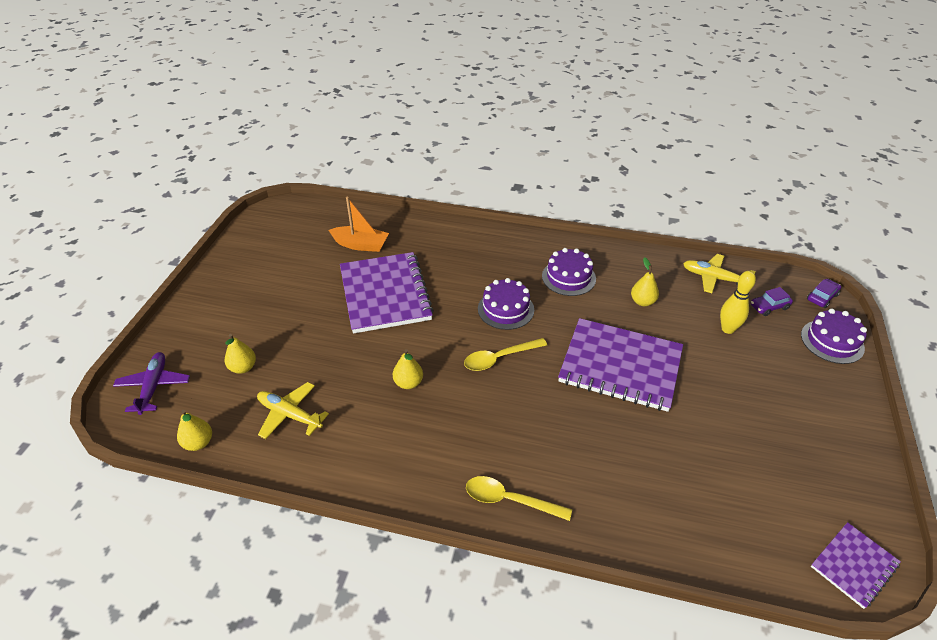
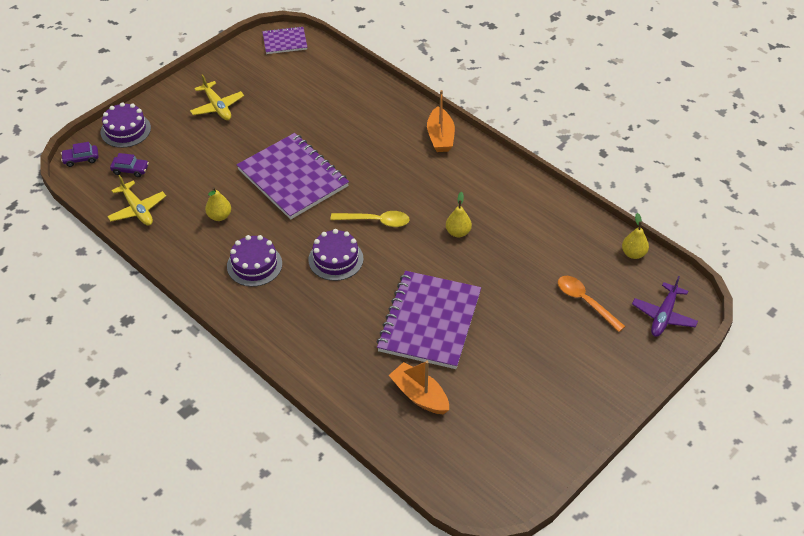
camera: 150 degrees left, 5 degrees up
(243, 367) = (585, 301): yellow pear -> orange spoon
(290, 415) = (559, 246): yellow plane -> yellow plane (217, 107)
(509, 500) = (440, 137): yellow spoon -> orange boat
(727, 329) = (184, 168): yellow bowling pin -> none

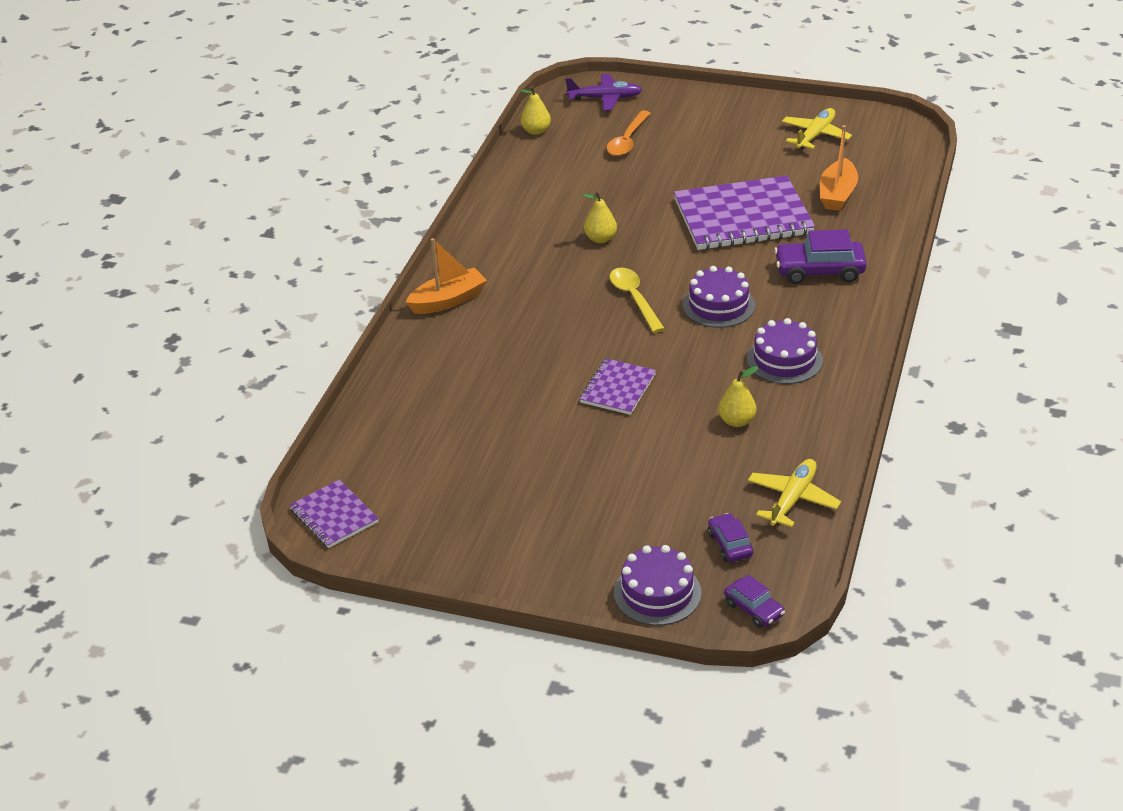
camera: 115 degrees left, 10 degrees down
(217, 107) = (534, 519): yellow plane -> yellow plane (815, 135)
(293, 178) = (617, 388): purple notebook -> purple notebook, size x0.51
(331, 332) = (819, 271): none -> purple car

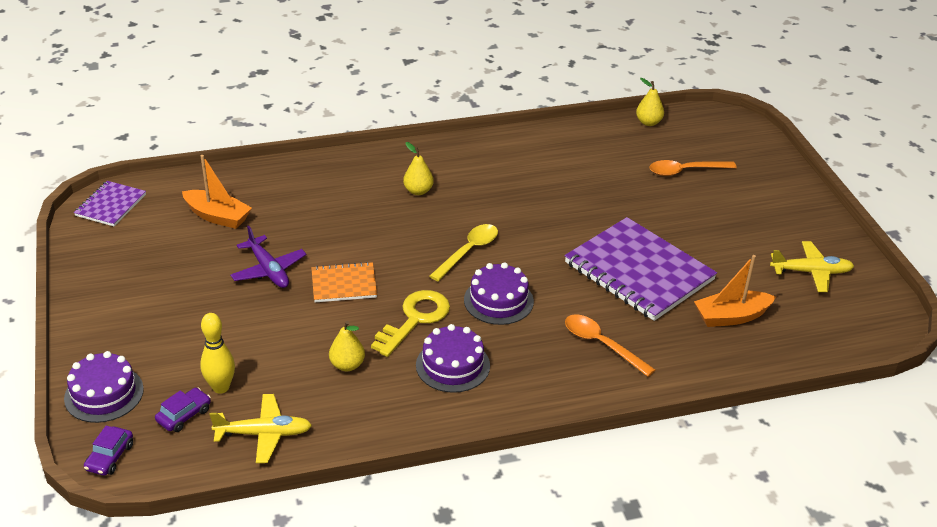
camera: 55 degrees right, 0 degrees up
(448, 301) = (389, 163): orange boat -> orange boat (217, 216)
(600, 239) = (534, 206): yellow pear -> yellow pear (418, 191)
(605, 98) = (733, 138): purple plane -> purple plane (268, 270)
(617, 388) = (344, 284): purple notebook -> orange notebook
(705, 361) = (415, 319): none -> yellow key
(707, 510) = (221, 387): none -> yellow bowling pin
(819, 271) = (601, 344): purple car -> orange spoon

